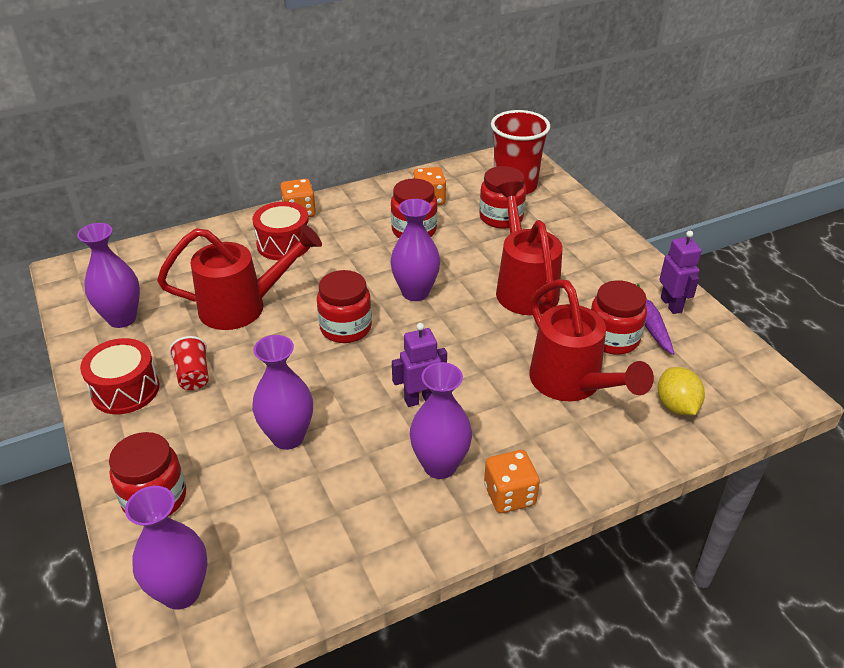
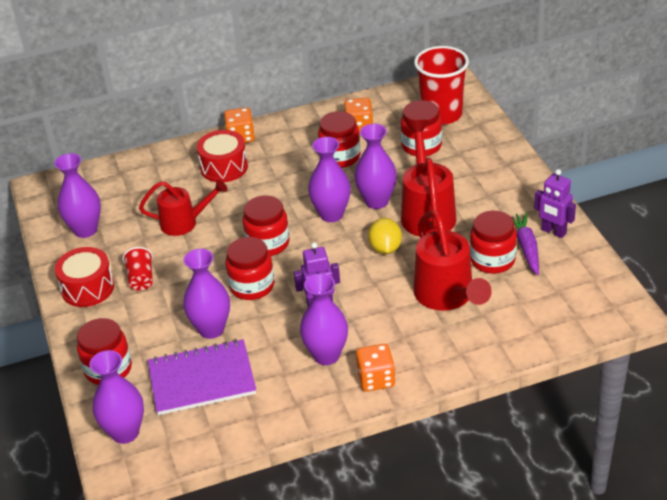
camera: 10 degrees right, 0 degrees up
(243, 307) = (184, 223): red watering can -> red watering can, size x0.66
(282, 507) = (202, 379): none -> purple notebook
(333, 380) = (252, 286): none -> red jar
(464, 276) = (376, 201): none -> purple vase
(671, 305) = (553, 232): purple robot -> purple robot turned 135 degrees clockwise
(676, 406) = (529, 317): yellow lemon -> yellow lemon (385, 248)

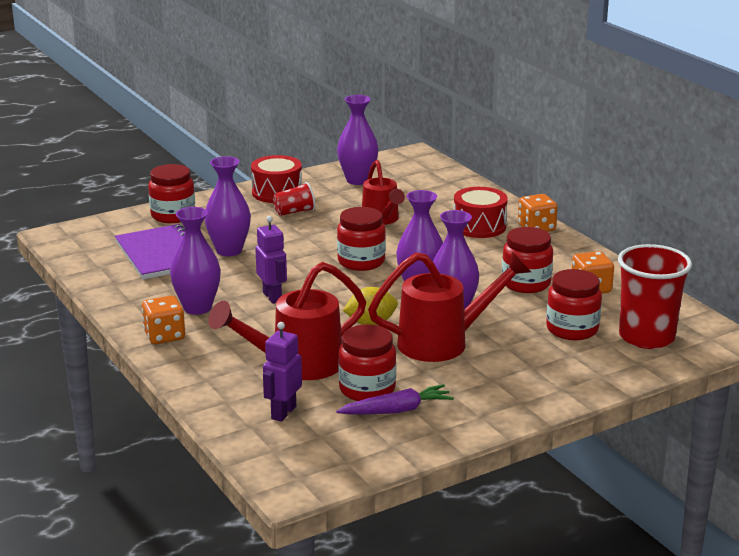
camera: 75 degrees right, 15 degrees down
(125, 432) = (96, 232): purple vase -> none
(252, 286) = (293, 261): red jar -> none
(553, 232) = (433, 428): purple robot -> purple robot (283, 412)

